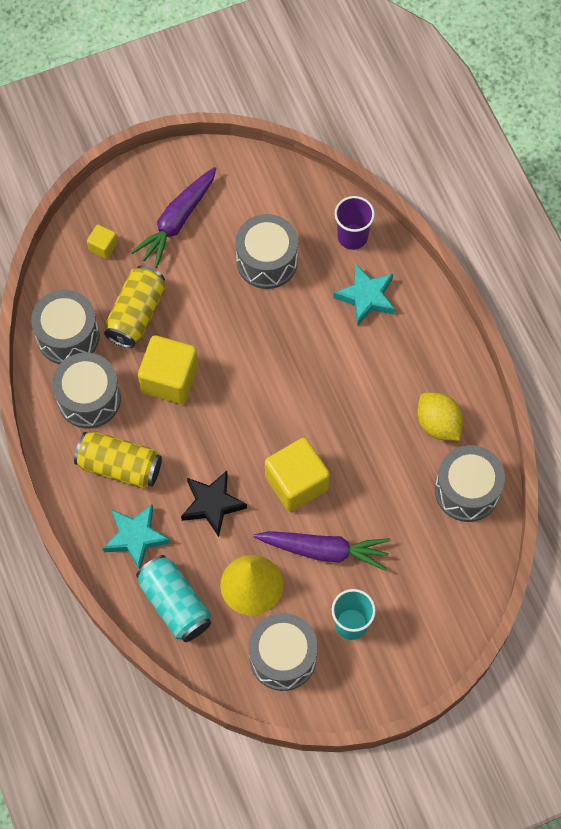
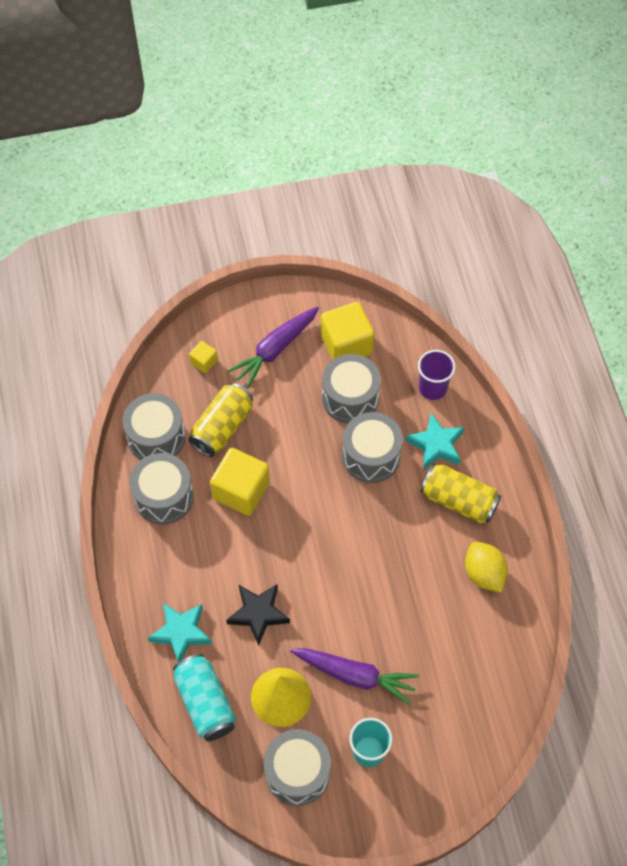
camera: 10 degrees right, 5 degrees down
(120, 466) = (179, 564): yellow can -> yellow can (459, 501)
(296, 483) = (341, 606): yellow cube -> yellow cube (346, 344)
(467, 491) = (501, 641): grey drum -> grey drum (371, 456)

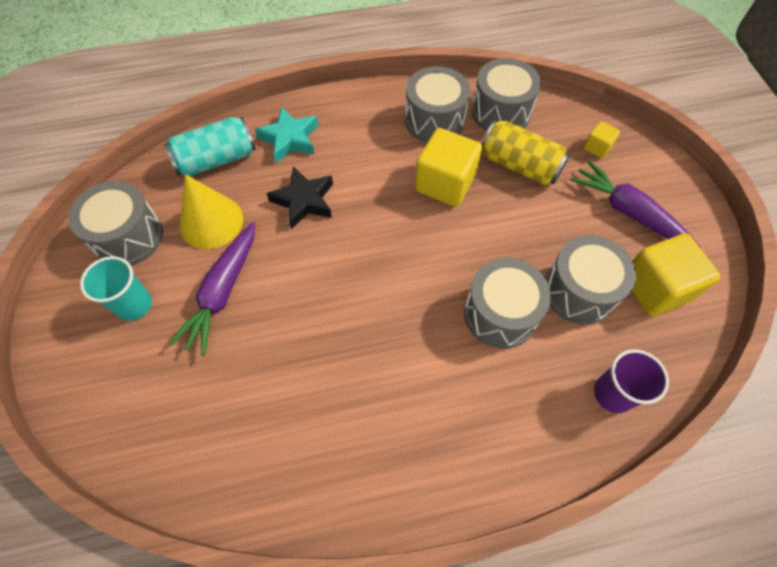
camera: 90 degrees right, 0 degrees up
(436, 445) = (525, 395): turquoise star -> none
(459, 501) = (444, 422): yellow can -> none
(484, 573) = (339, 451): yellow lemon -> none

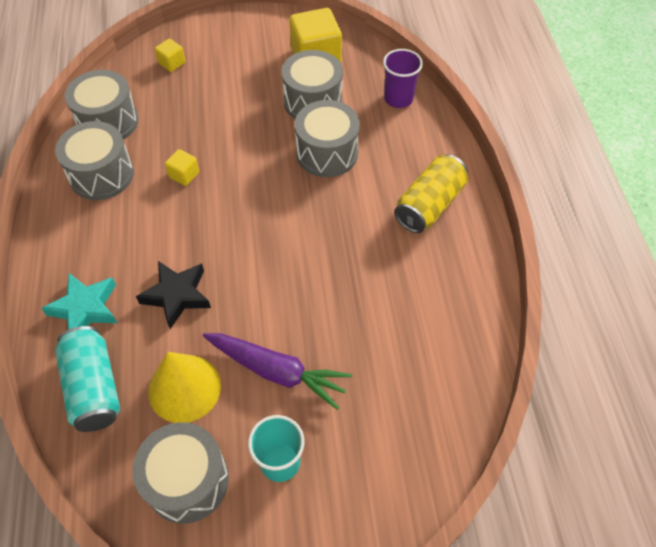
camera: 85 degrees left, 5 degrees down
(445, 183) = (184, 175): yellow cube -> yellow cube, size x0.48
(519, 165) = (177, 118): yellow can -> yellow can (429, 205)
(628, 212) = (244, 58): purple carrot -> none

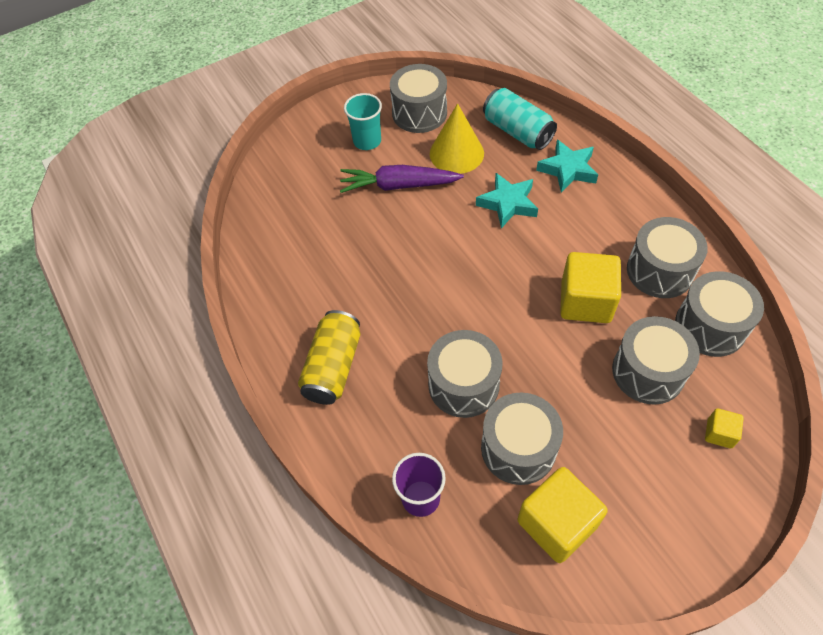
camera: 160 degrees right, 0 degrees up
(177, 295) = (508, 203): black star -> turquoise star
(183, 111) = (648, 372): none -> grey drum
(184, 175) = (585, 302): yellow cube -> yellow cube, size x2.06

